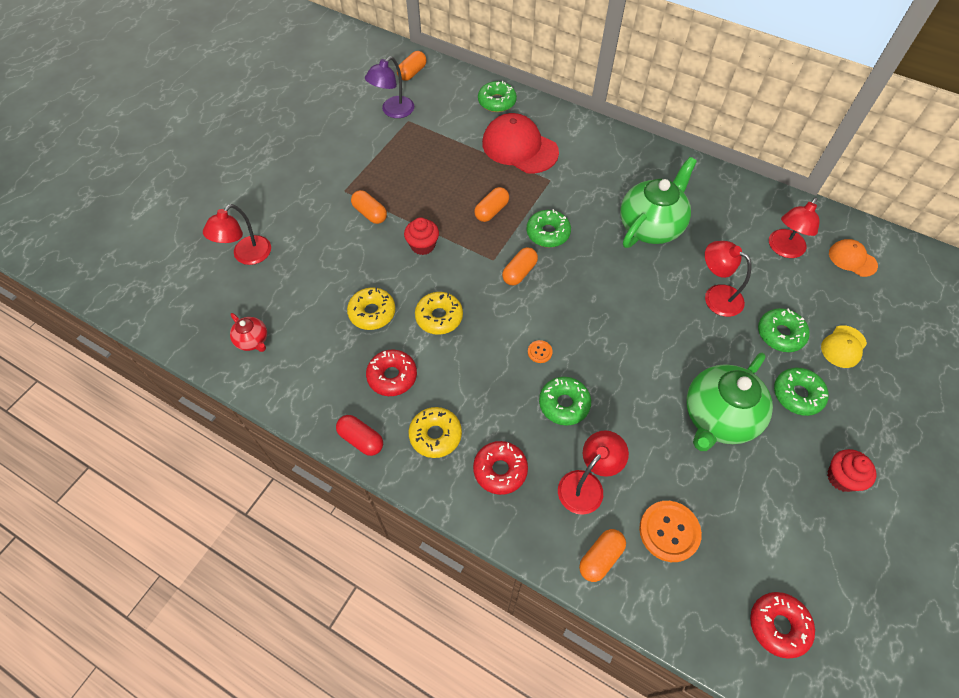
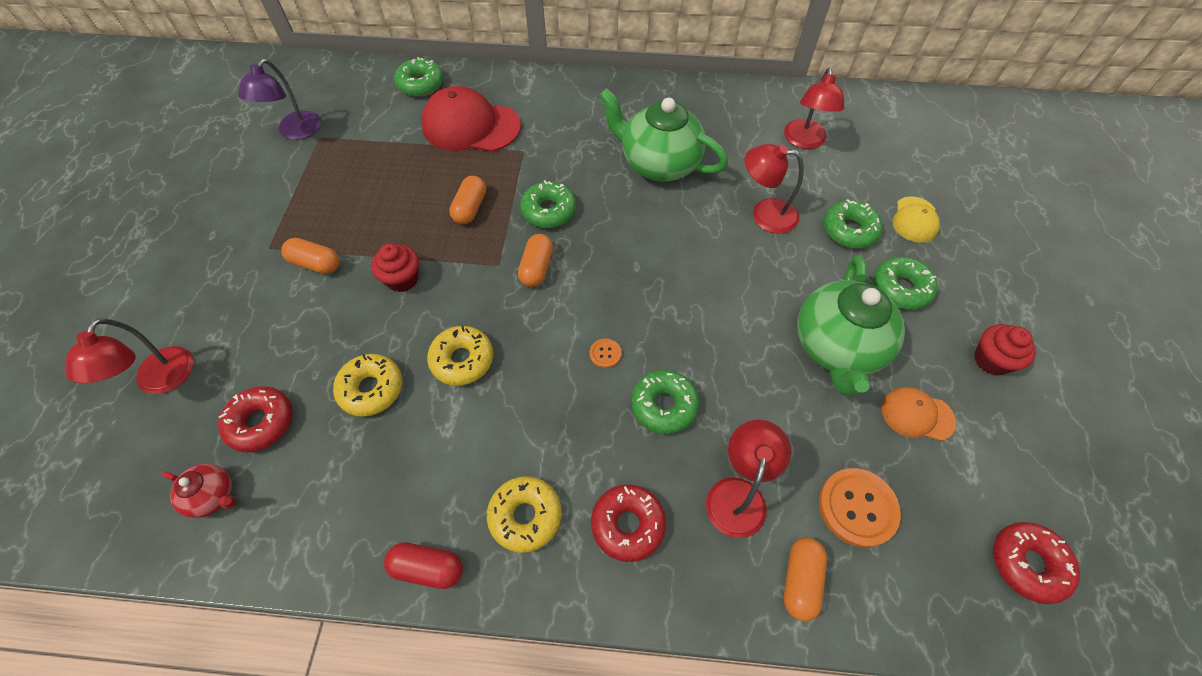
camera: 25 degrees left, 0 degrees up
(392, 376) = (434, 462): red donut -> red donut (261, 422)
(412, 73) = (301, 81): orange capsule -> none
(651, 226) = (659, 164): green teapot -> green teapot turned 75 degrees counterclockwise
(852, 259) = (873, 128): orange cap -> orange cap (917, 415)

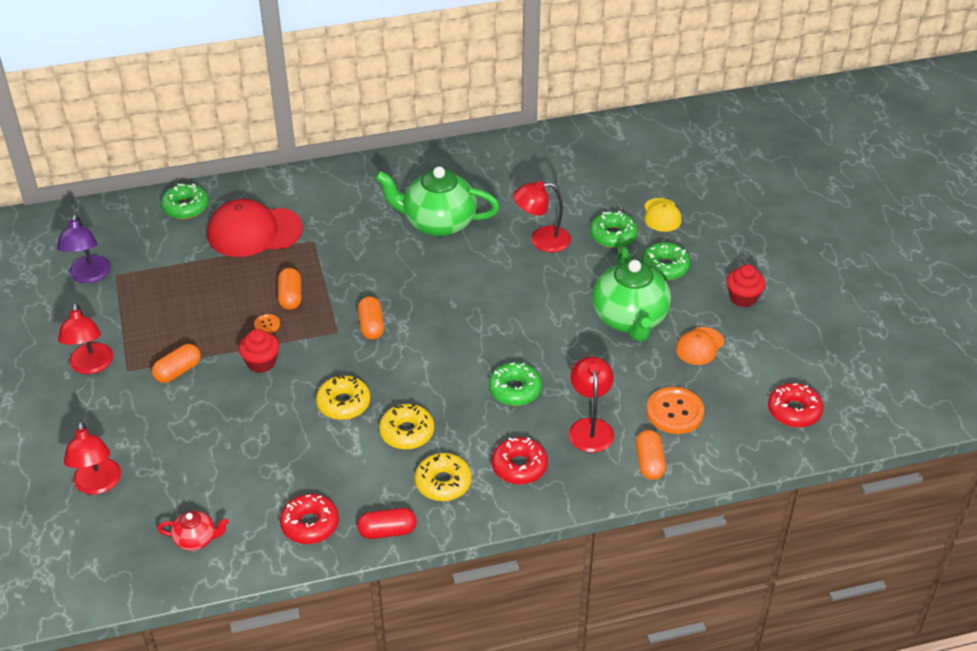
camera: 20 degrees left, 15 degrees down
(261, 422) = (203, 486): red donut -> red donut (310, 524)
(316, 264) = (178, 371): orange capsule -> orange capsule turned 45 degrees counterclockwise
(371, 389) = (280, 441): yellow donut -> yellow donut (407, 432)
(549, 211) = (360, 282): green donut -> none
(605, 354) = (455, 369): orange button -> orange button (267, 325)
(804, 141) = (554, 176): red lamp -> red lamp (91, 366)
(917, 415) = (699, 346): orange cap -> orange cap turned 45 degrees counterclockwise

